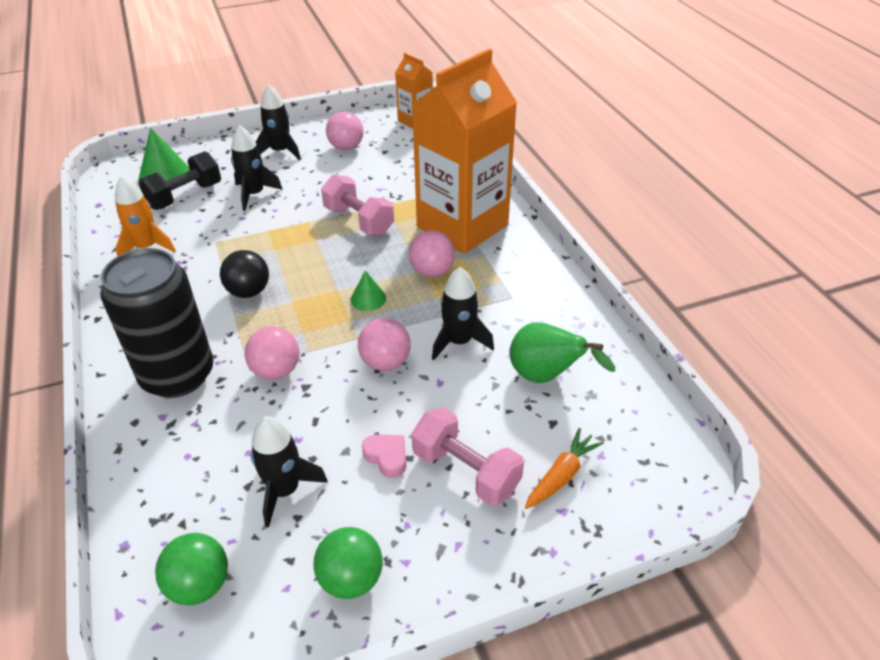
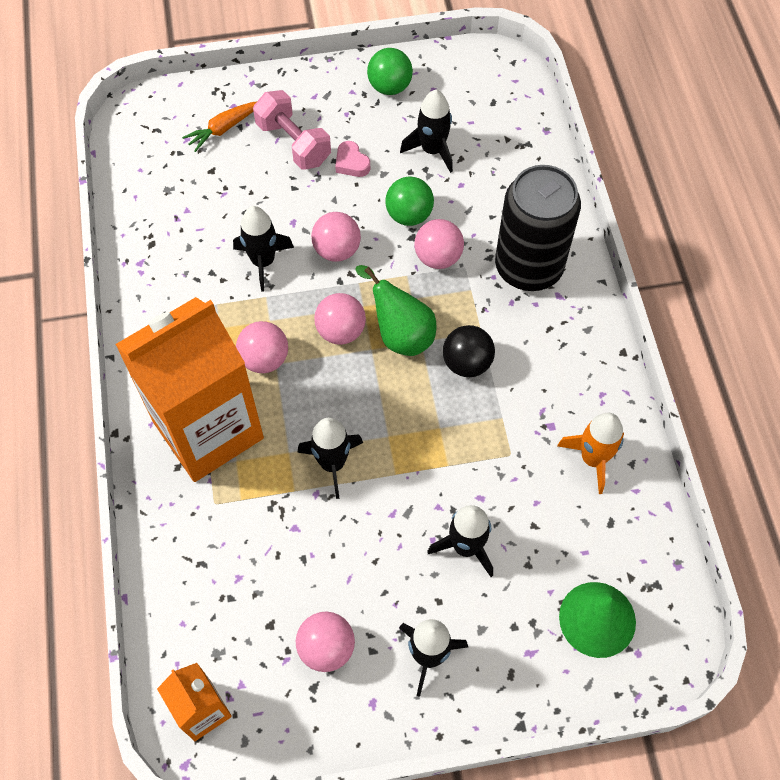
camera: 170 degrees left, 20 degrees up
(185, 196) = (560, 560): black dumbbell -> none
(200, 585) = (490, 98): green ball -> green ball (409, 215)
(358, 221) = (332, 463): pink dumbbell -> black rocket
(368, 299) = (341, 331): green cone -> pink ball
(546, 376) = (198, 212): green pear -> green pear (400, 334)

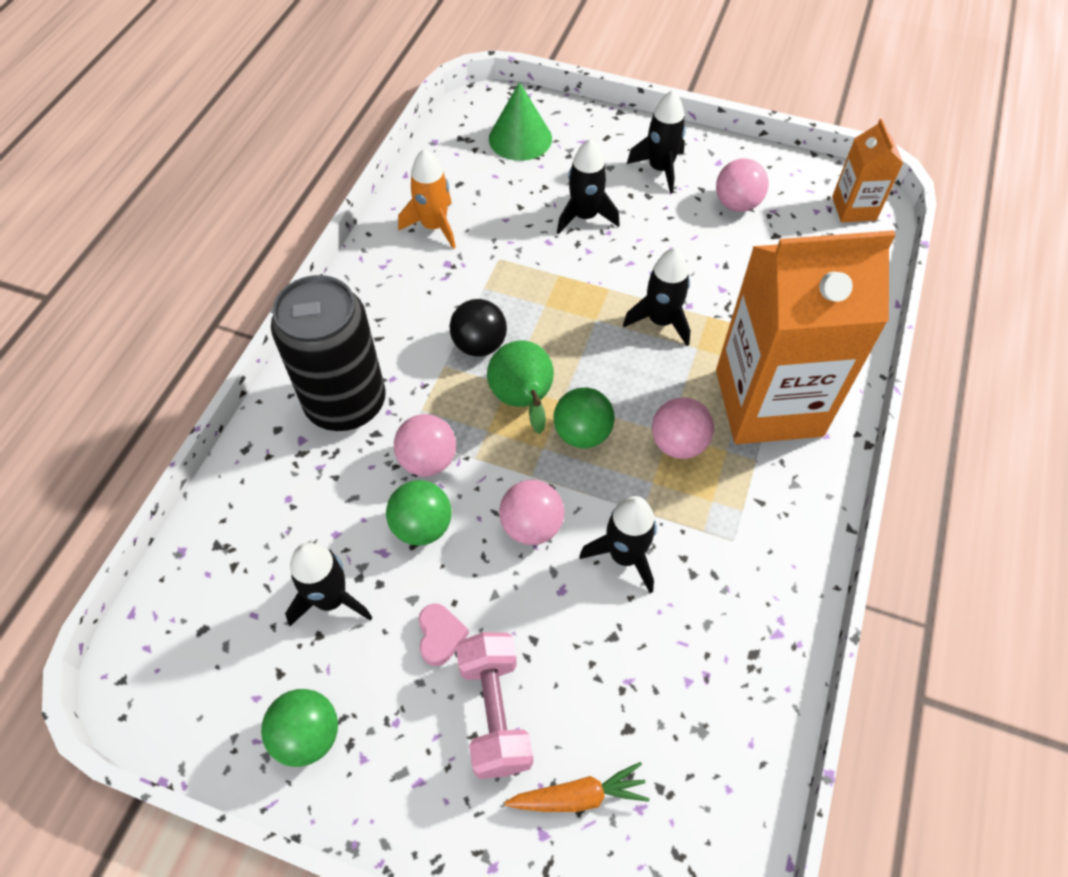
camera: 150 degrees left, 5 degrees down
(341, 331) = (582, 433): pink ball -> green ball

